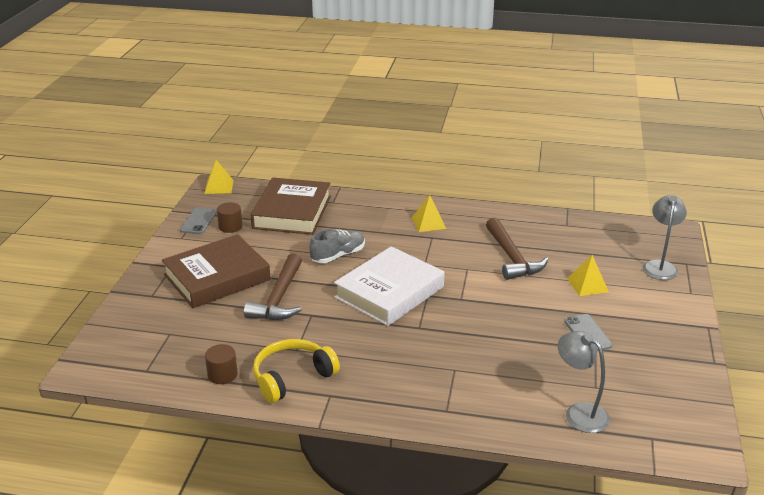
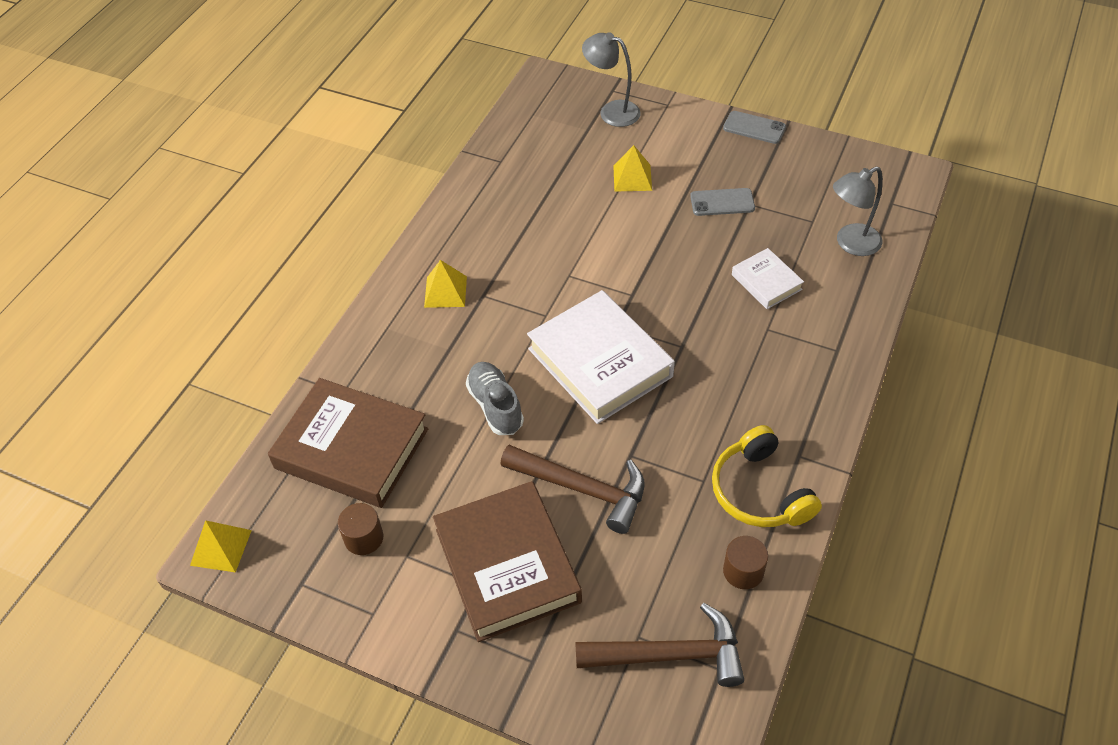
camera: 75 degrees left, 20 degrees up
(198, 221) = (328, 585): grey phone -> grey phone (754, 128)
(506, 365) = (766, 282): none -> white book
(512, 257) = (557, 228): brown hammer -> brown hammer (670, 654)

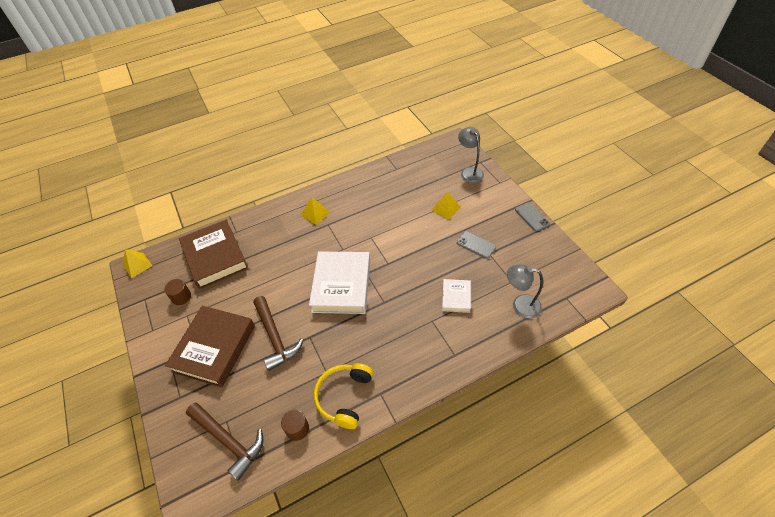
camera: 40 degrees right, 0 degrees up
(495, 406) = (282, 276): grey shoe -> none

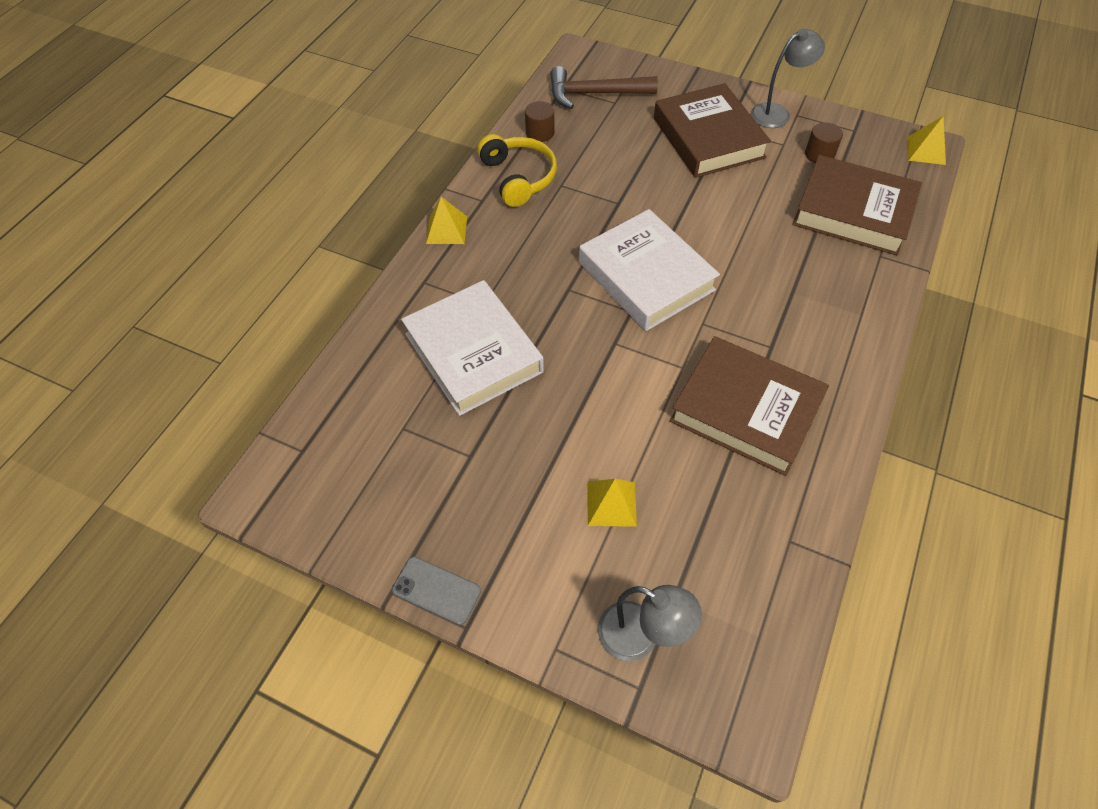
camera: 140 degrees right, 5 degrees up
(275, 337) = (656, 181): brown hammer -> none
(315, 213) = (812, 352): yellow pyramid -> yellow pyramid (446, 230)
(365, 209) = (746, 410): none -> brown book
(456, 297) = (473, 353): white book -> white book, size x1.98
(476, 245) = (503, 459): grey phone -> none
(520, 305) = (370, 396): grey lamp -> grey lamp (777, 113)

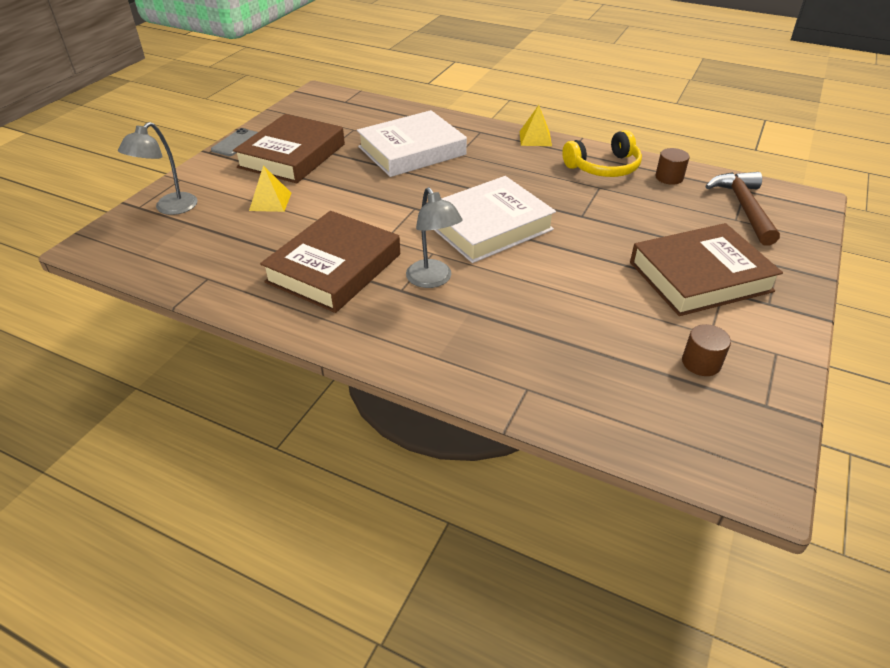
camera: 90 degrees right, 15 degrees down
(777, 113) = (771, 335): grey lamp -> grey lamp (433, 280)
(853, 212) = (599, 377): brown book -> brown book (292, 155)
(926, 150) = (749, 478): yellow pyramid -> none

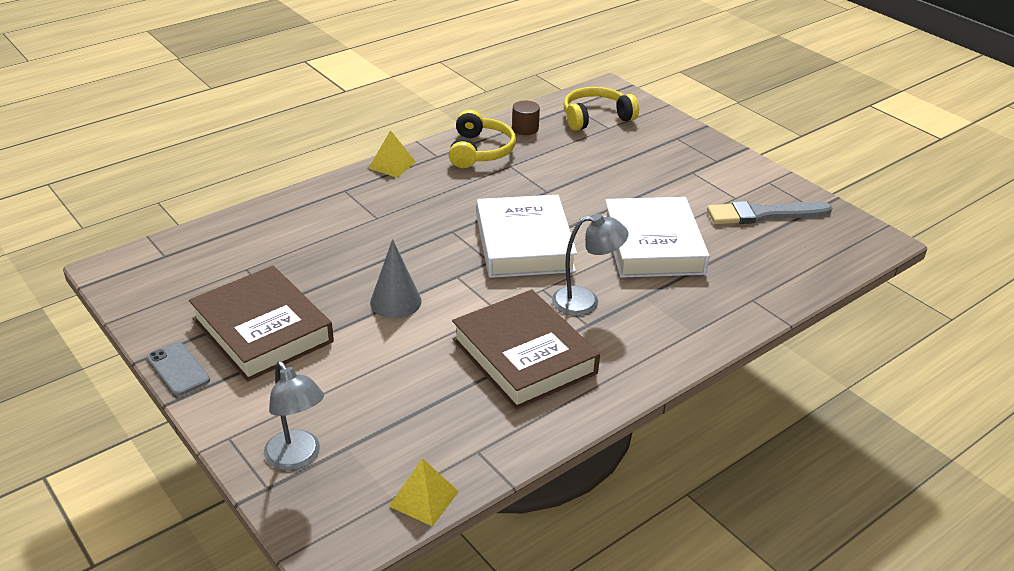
camera: 65 degrees left, 5 degrees down
(270, 201) = (355, 371): yellow pyramid -> yellow pyramid (423, 498)
(361, 192) = (395, 302): none -> grey cone
(412, 151) = (340, 244): white book -> white book (653, 245)
(700, 276) = (669, 173): brown book -> none
(701, 363) = (763, 214): brown cylinder -> grey brush
(743, 207) = (596, 117): brown hammer -> yellow headphones

